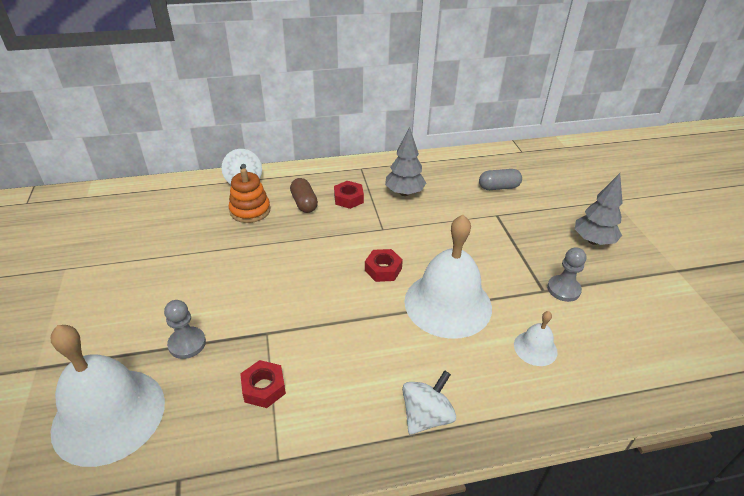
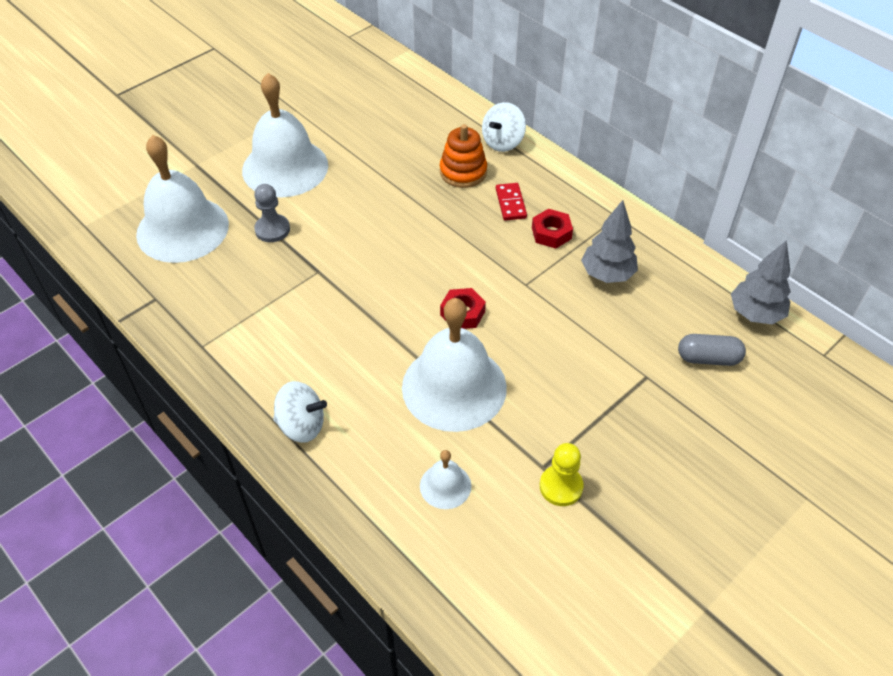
camera: 60 degrees right, 10 degrees up
(123, 304) = (285, 167): none -> white bell
(264, 388) = (261, 301): red nut -> none
(304, 203) = (511, 203): brown capsule -> red domino
(498, 187) = (708, 358): grey capsule -> grey capsule turned 45 degrees counterclockwise
(563, 289) = (561, 486): grey pawn -> yellow pawn
(593, 241) = (685, 494): grey tree -> grey tree (755, 314)

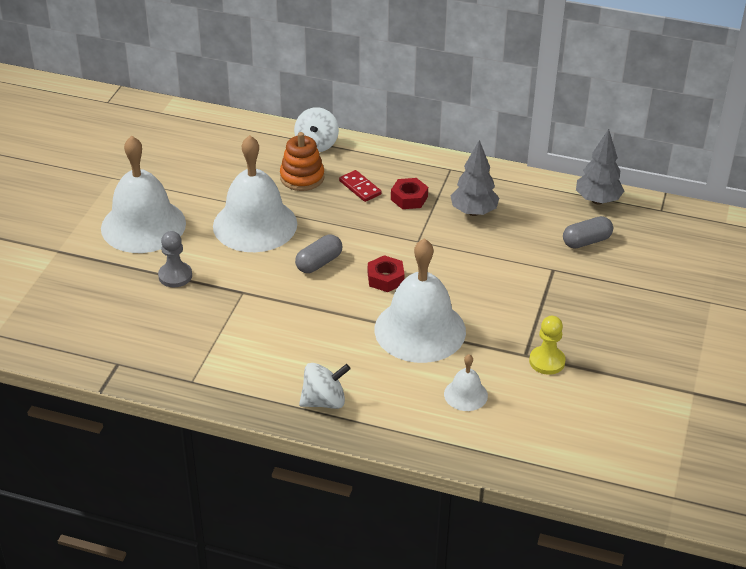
camera: 30 degrees left, 10 degrees down
(182, 229) = (92, 304): white bell -> white bell (255, 224)
(411, 269) = (319, 263): none -> grey capsule

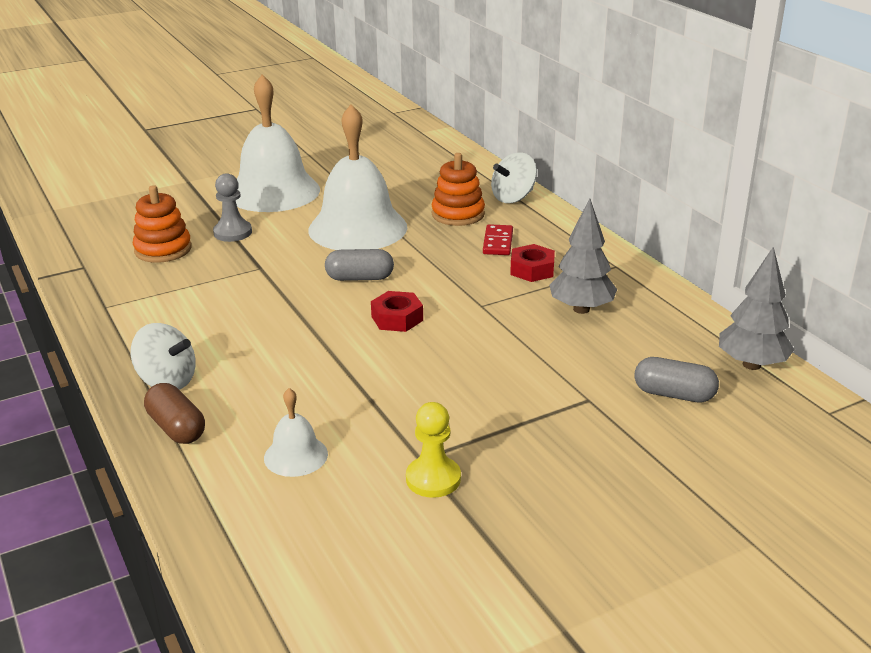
camera: 45 degrees right, 10 degrees down
(150, 317) = (163, 249): none -> orange stacking toy
(379, 423) = (176, 428): none -> brown capsule
(420, 330) = (354, 375): white bell -> none

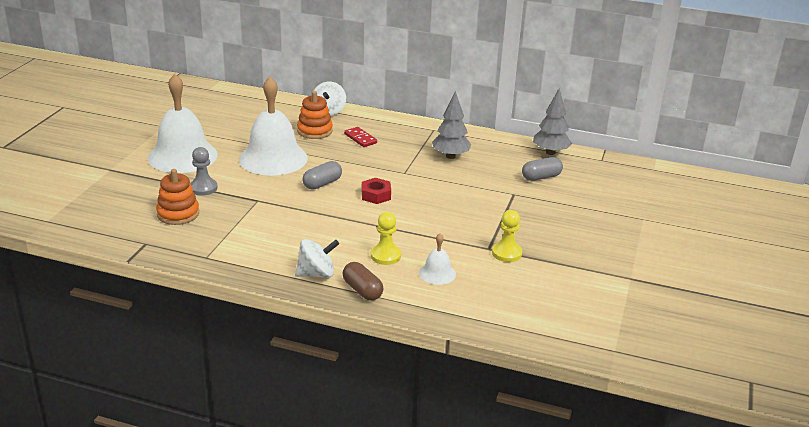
camera: 45 degrees left, 0 degrees up
(176, 428) = (362, 290): brown capsule -> brown capsule turned 45 degrees clockwise
(276, 399) = (385, 256): none -> yellow pawn
(532, 270) = (399, 146): red nut -> none

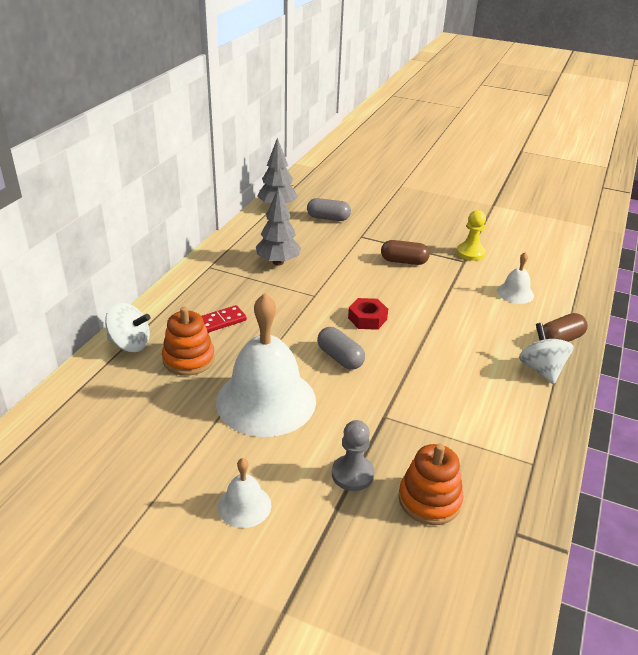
camera: 85 degrees left, 5 degrees up
(182, 156) = (244, 505): white bell -> white bell, size x0.46
(385, 256) = (492, 321): yellow pawn -> none
(474, 215) = (404, 261): none -> brown capsule
(541, 177) = (328, 218): grey capsule -> grey capsule turned 60 degrees counterclockwise

